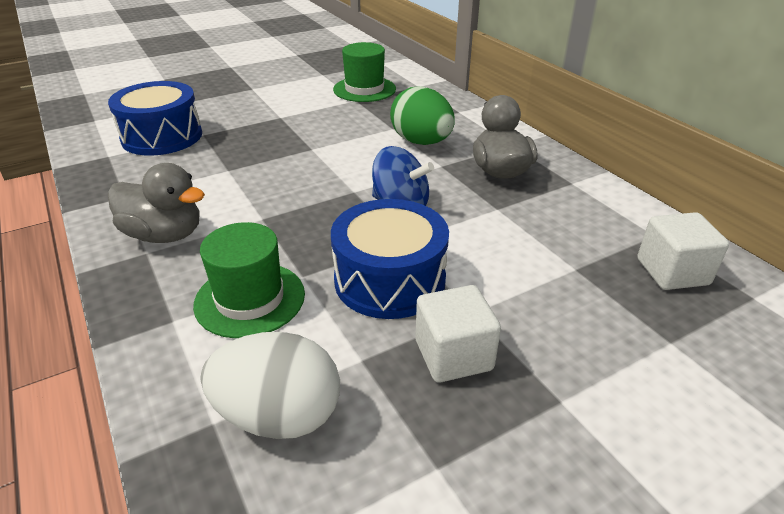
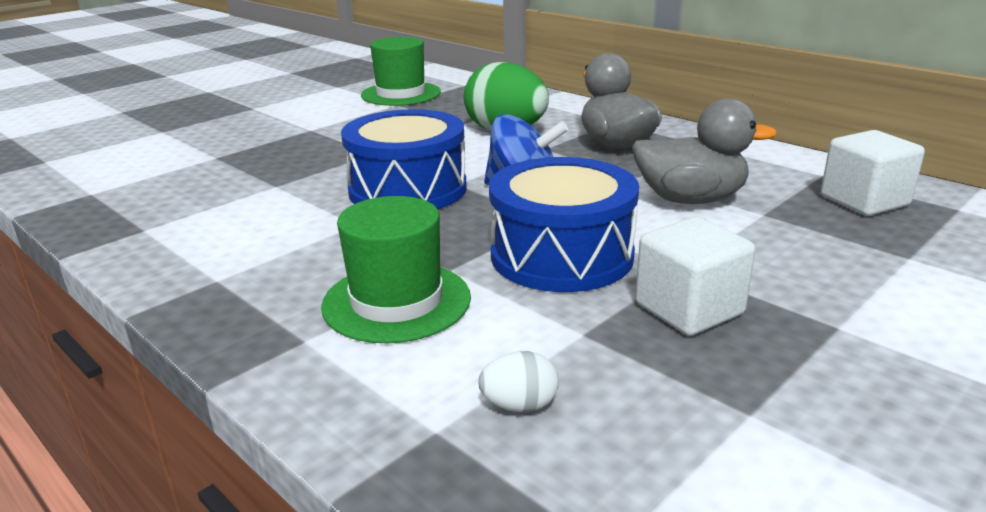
camera: 15 degrees left, 10 degrees down
(162, 137) = (159, 165): blue drum -> blue drum (408, 189)
(164, 235) = (231, 258): grey duck -> grey duck (690, 199)
(279, 416) = (519, 405): white egg -> white egg, size x0.44

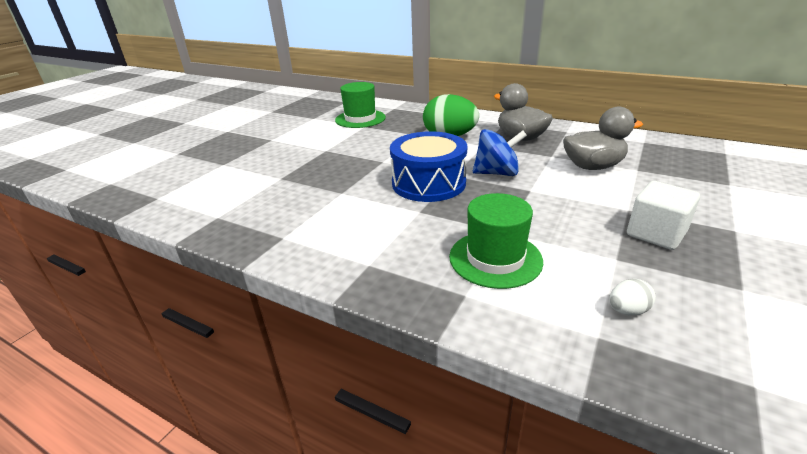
camera: 15 degrees left, 5 degrees up
(561, 255) = (559, 212): blue drum -> none
(864, 201) = (678, 155): white cube -> none

